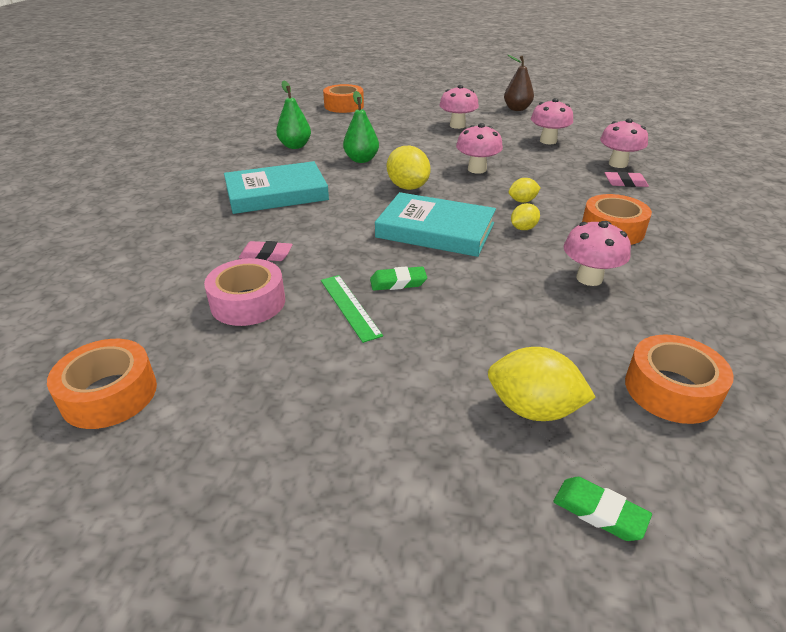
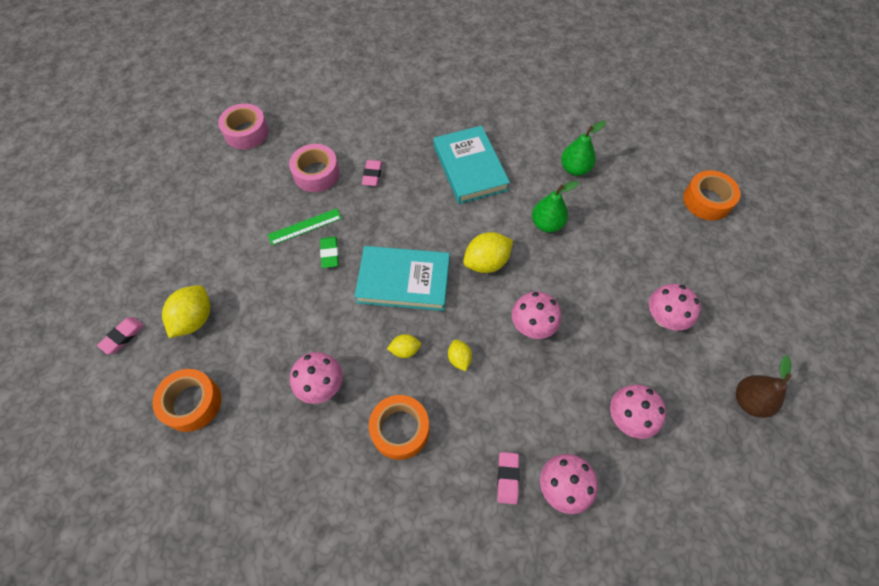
camera: 90 degrees right, 25 degrees up
(109, 394) = (246, 132): orange tape -> pink tape
(435, 230) = (403, 281): turquoise book -> turquoise book turned 75 degrees clockwise
(523, 228) = (405, 350): yellow lemon -> yellow lemon turned 60 degrees counterclockwise
(599, 512) = (123, 336): green eraser -> pink eraser

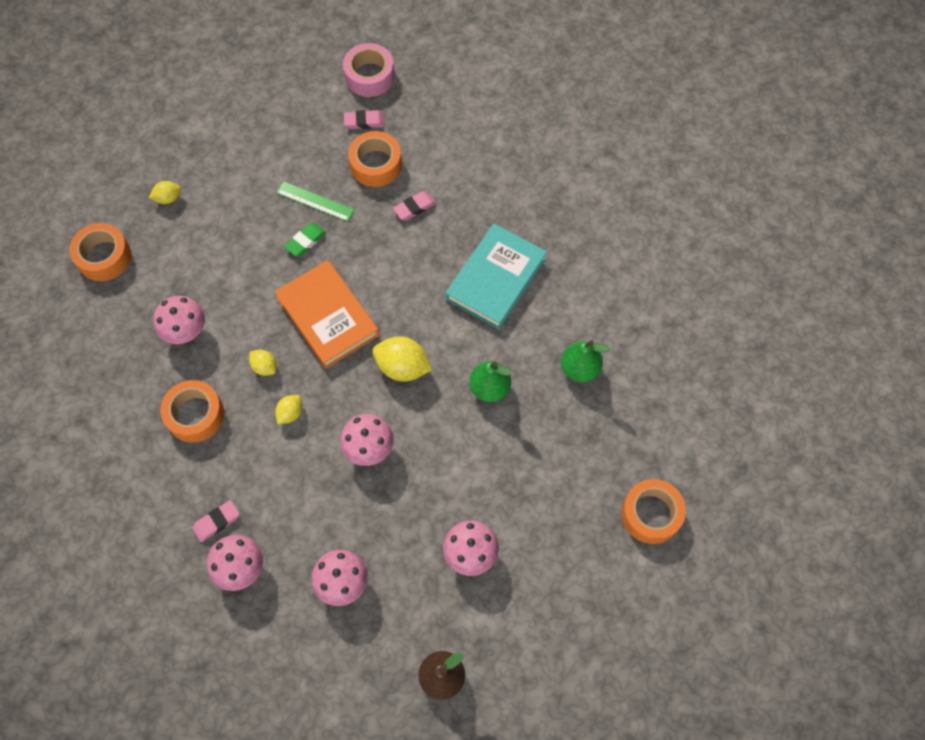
camera: 50 degrees right, 5 degrees up
(123, 336) = (116, 165): pink eraser -> pink eraser (364, 122)
(194, 319) = (168, 198): yellow lemon -> yellow lemon, size x0.56
(316, 174) = (376, 164): pink tape -> orange tape
(403, 281) = (328, 316): turquoise book -> orange book

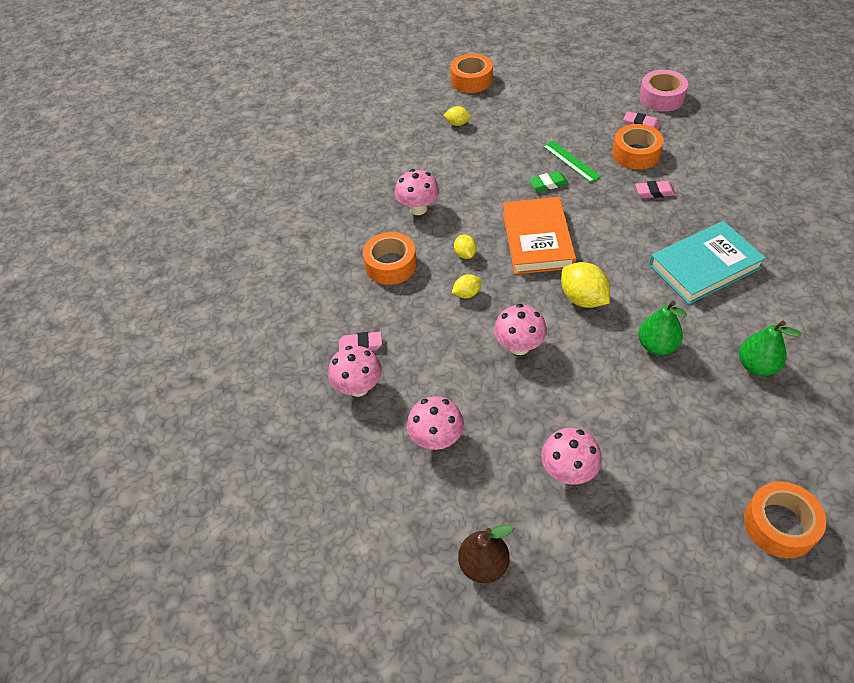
camera: 35 degrees right, 15 degrees down
(104, 257) = (388, 143): orange tape -> orange tape (471, 80)

